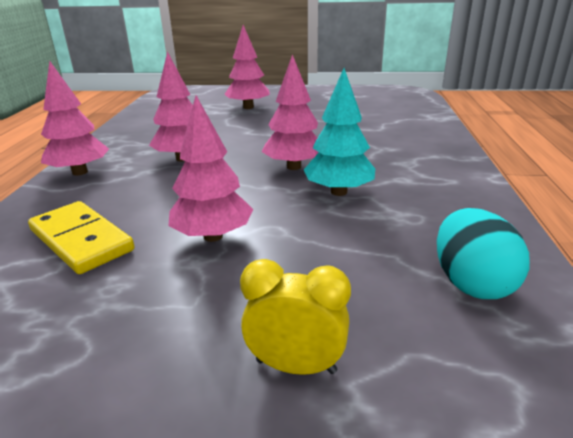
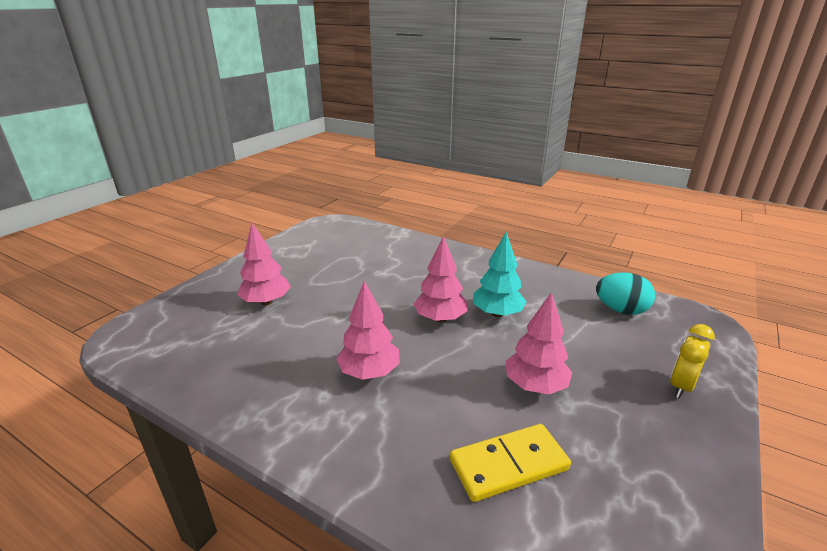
camera: 65 degrees left, 0 degrees up
(80, 172) = (341, 455): pink tree -> none

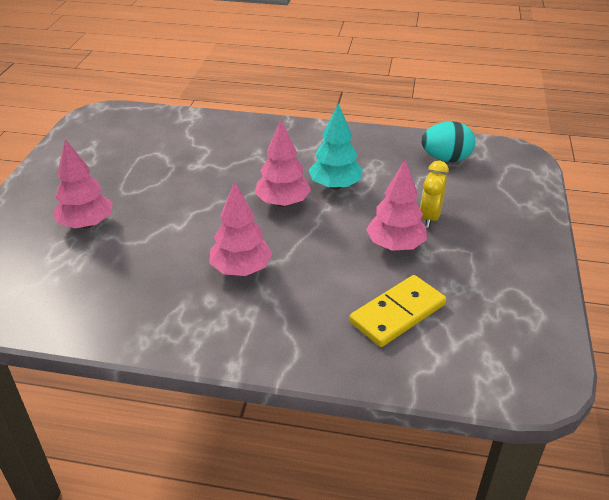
camera: 20 degrees left, 10 degrees up
(681, 386) = (511, 218): yellow clock -> yellow clock (430, 217)

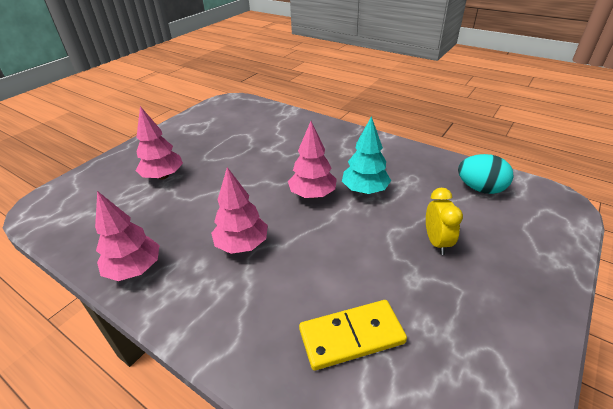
camera: 25 degrees right, 0 degrees up
(395, 245) = (388, 261): pink tree -> pink tree (134, 269)
(430, 217) = (436, 242): yellow clock -> yellow clock turned 135 degrees clockwise

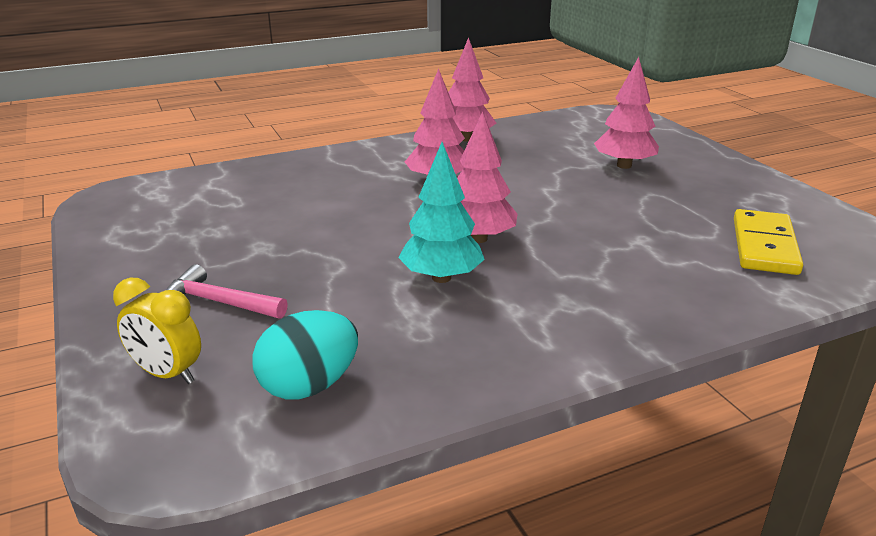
camera: 120 degrees right, 10 degrees down
(351, 336) = (262, 197): yellow domino -> yellow domino (764, 246)
(436, 242) = (280, 284): yellow clock -> yellow clock (167, 374)
(480, 254) = (219, 302): none -> pink hammer

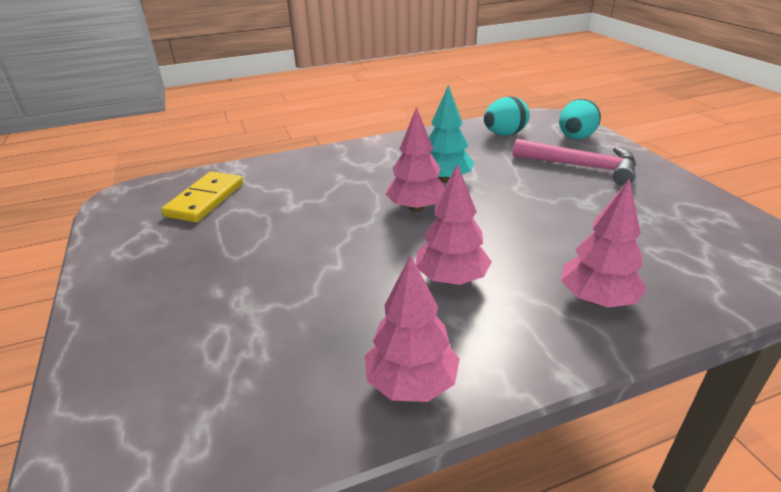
camera: 175 degrees left, 5 degrees up
(167, 374) = (575, 138): yellow clock -> turquoise egg
(219, 302) = (581, 166): pink hammer -> pink hammer, size x1.51
(624, 165) = (224, 304): pink tree -> pink tree (597, 299)

